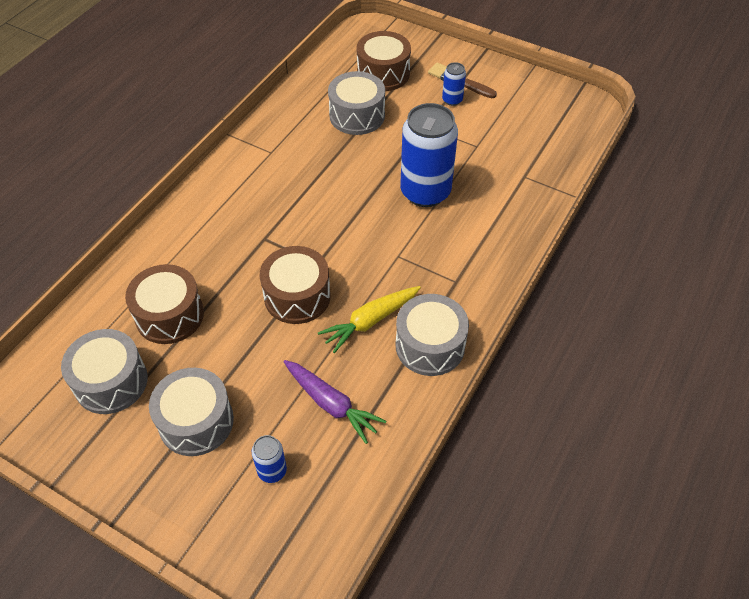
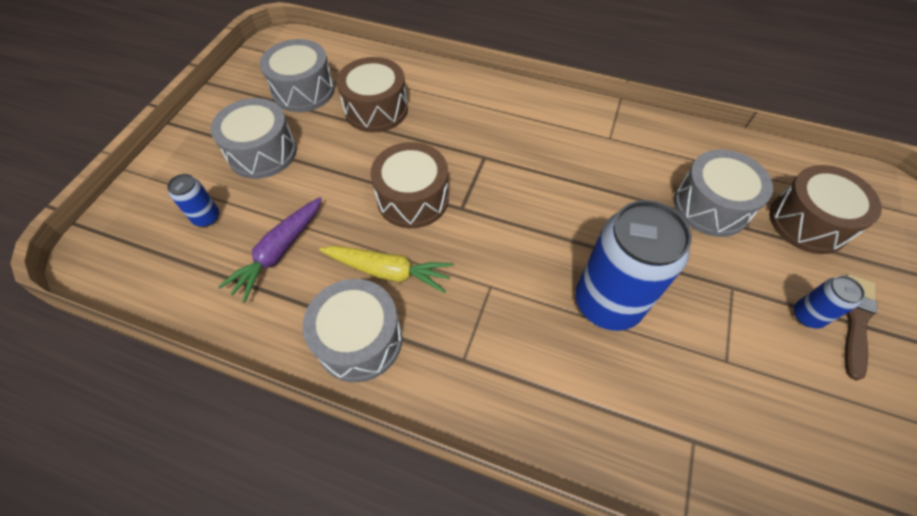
camera: 80 degrees right, 5 degrees up
(370, 321) = (388, 271): yellow carrot -> yellow carrot turned 150 degrees clockwise

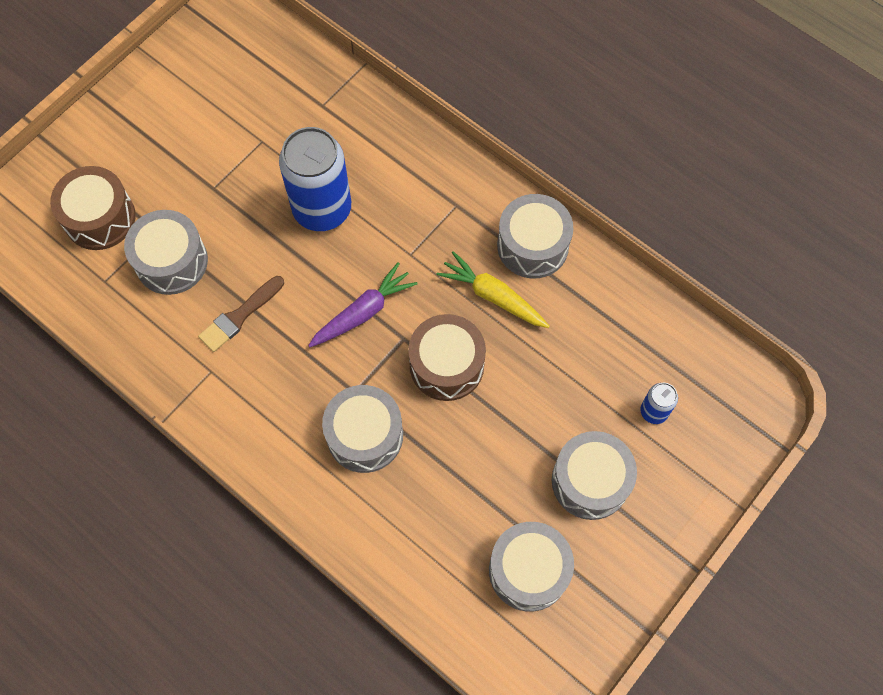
camera: 160 degrees left, 10 degrees up
(279, 252) = (587, 348): purple carrot -> purple carrot (363, 312)
(376, 109) = (448, 505): brown drum -> none
(461, 132) = (365, 435): none -> grey drum
(807, 316) = (175, 150): blue can -> none
(855, 320) = (141, 135): brown brush -> brown brush (239, 316)

